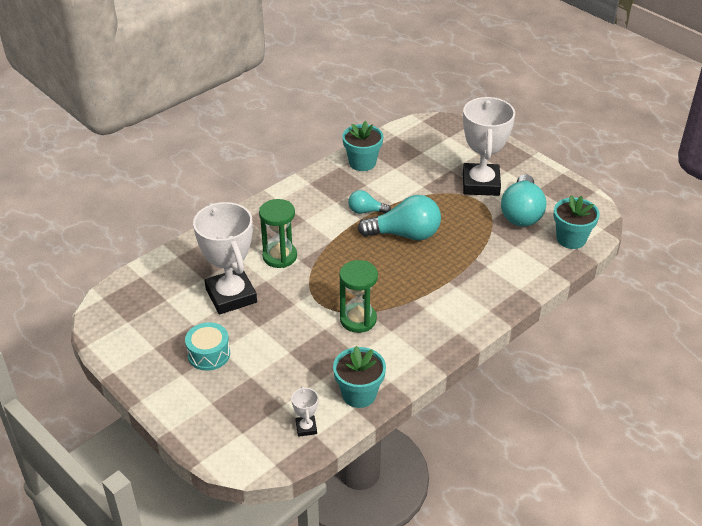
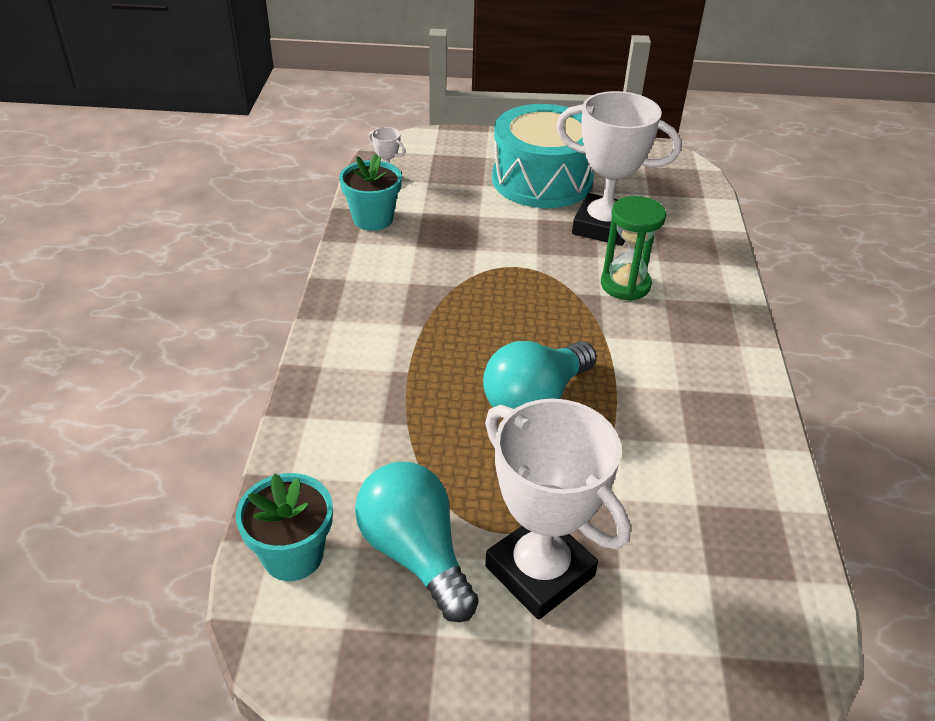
camera: 135 degrees right, 0 degrees up
(209, 354) = (542, 180): turquoise drum -> turquoise drum, size x2.09
(358, 319) = (455, 273): green hourglass -> none
(362, 163) = (750, 478): turquoise flower pot -> none
(366, 211) = (626, 400): turquoise light bulb -> none

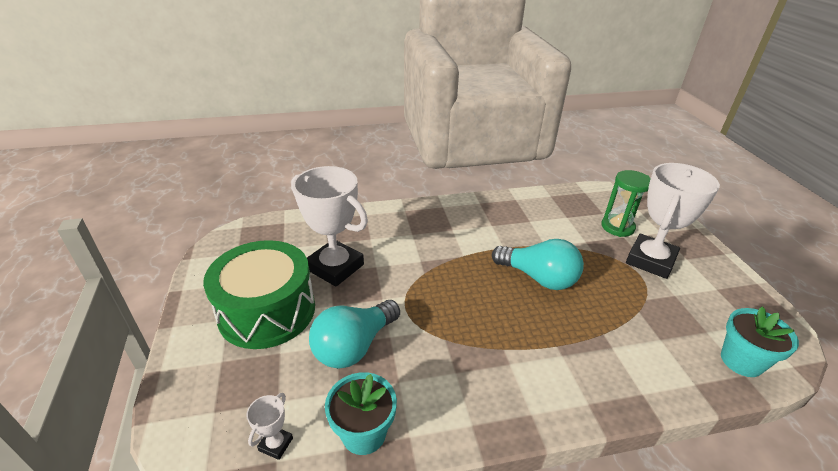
camera: 105 degrees left, 5 degrees down
(415, 553) = (685, 306): turquoise light bulb -> turquoise light bulb (354, 346)
(542, 180) = (267, 311): turquoise drum -> green drum
(603, 226) = (335, 267): white trophy -> white trophy turned 60 degrees counterclockwise
(625, 285) = (405, 251): green hourglass -> green hourglass (617, 227)

